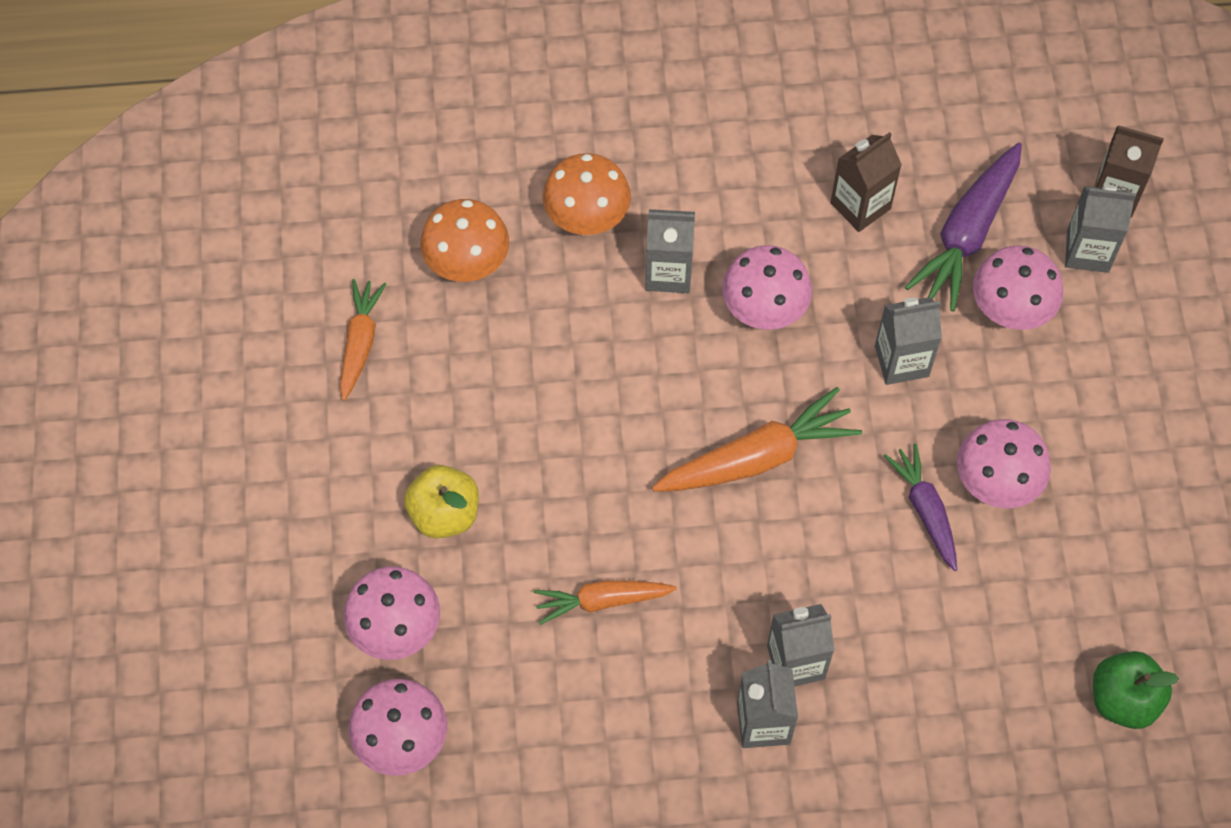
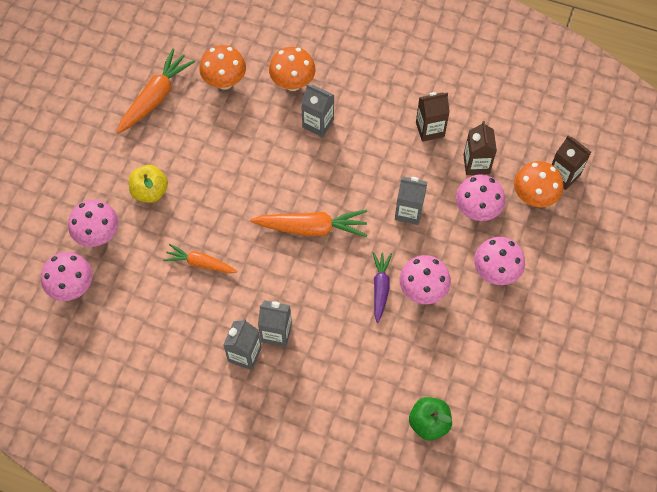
camera: 25 degrees right, 0 degrees up
(360, 342) = (155, 97): orange carrot -> orange carrot, size x1.58
(764, 311) = (354, 160): pink mushroom -> pink mushroom (495, 272)
(967, 234) = (476, 164): purple carrot -> brown carton
(1087, 251) = (533, 197): grey carton -> orange mushroom

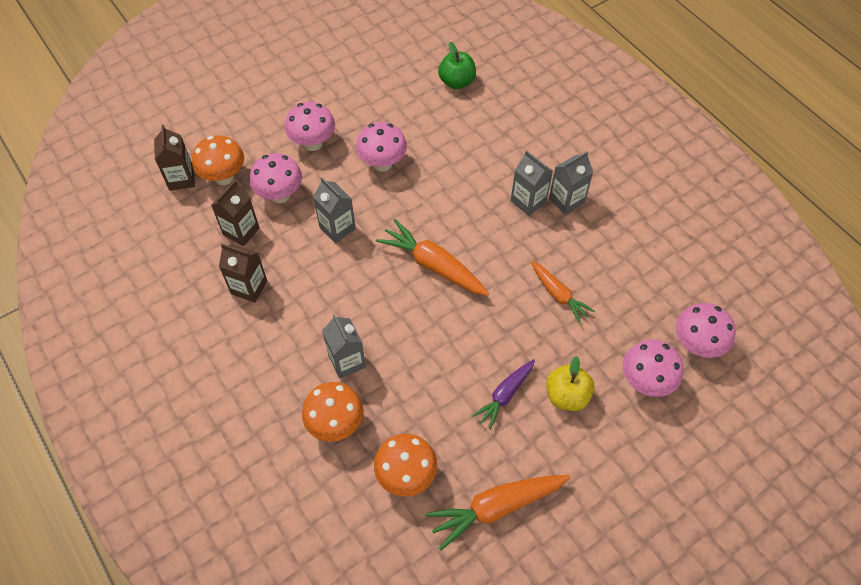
camera: 145 degrees left, 5 degrees down
(380, 288) = (415, 184): purple carrot -> purple carrot (505, 395)

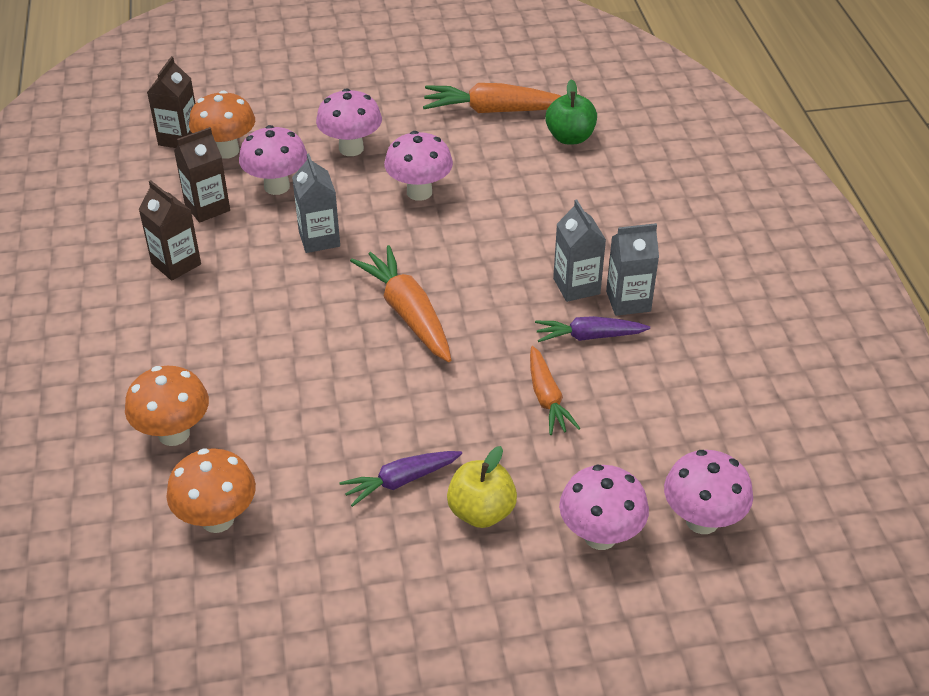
camera: 25 degrees right, 15 degrees down
(347, 361) = (233, 375): grey carton -> none
(496, 507) = (303, 599): orange carrot -> orange carrot (494, 111)
(557, 237) = (589, 336): none -> purple carrot

